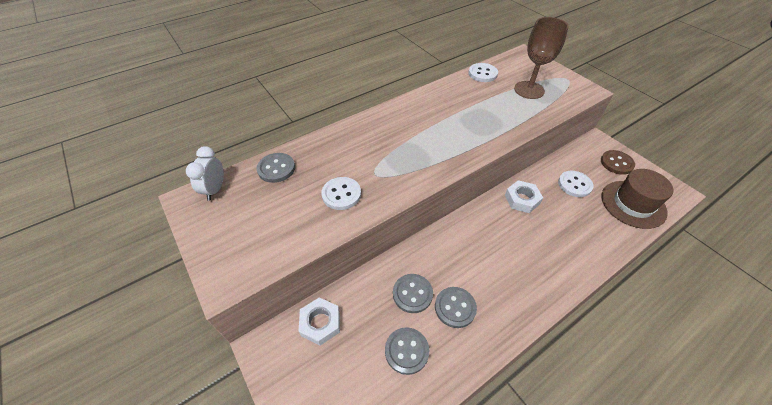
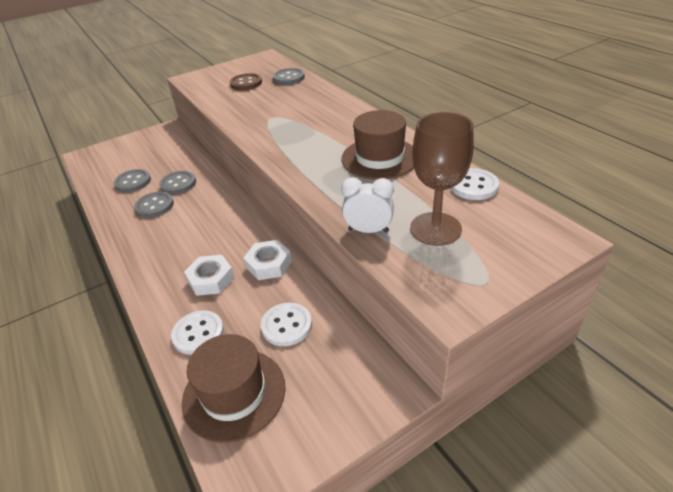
camera: 95 degrees right, 10 degrees down
(215, 189) = (271, 62): white clock -> white clock (368, 230)
(320, 323) = (174, 145): white nut -> white nut (211, 279)
(341, 194) = (251, 105): white button -> white button (198, 333)
(452, 108) = (379, 158): none -> brown hat
(616, 163) = (331, 401): brown button -> brown button (246, 83)

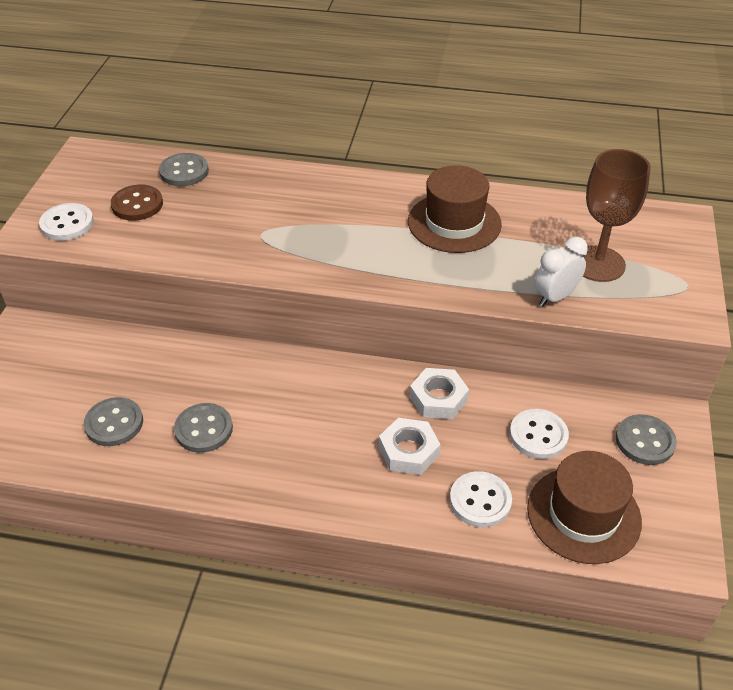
camera: 50 degrees left, 5 degrees up
(178, 184) = (185, 387): grey button -> grey button (645, 441)
(473, 186) = (568, 208): white button -> white button (67, 224)

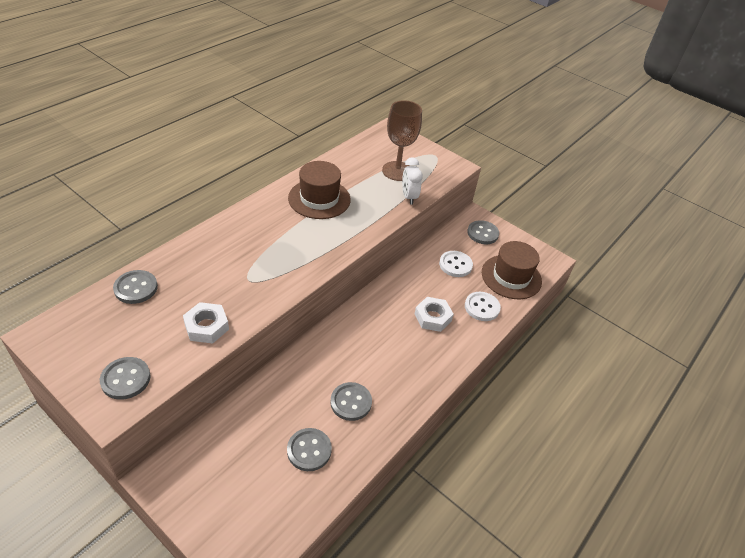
camera: 65 degrees left, 0 degrees up
(67, 224) = (125, 379): white button -> grey button
(137, 204) = (147, 329): brown button -> none
(438, 398) = (405, 287): white nut -> white nut (206, 326)

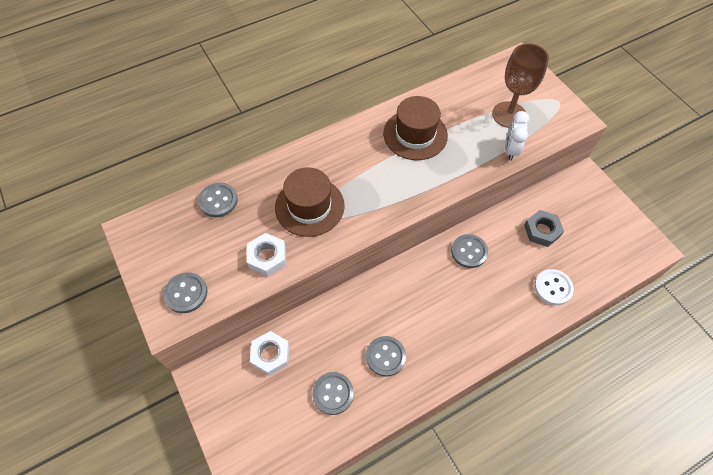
camera: 25 degrees right, 15 degrees up
(433, 317) = (496, 286): white nut -> white nut (270, 354)
(455, 265) = (542, 231): white button -> grey nut
(482, 233) = (586, 199): grey button -> grey button (469, 252)
(511, 277) = (599, 259): brown hat -> brown hat (309, 206)

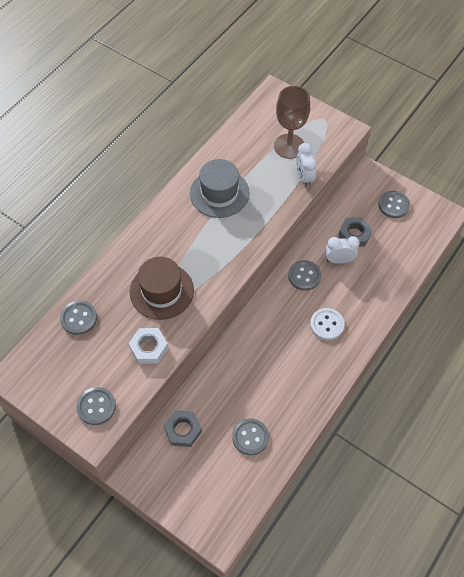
camera: 25 degrees left, 0 degrees up
(270, 354) = (183, 430): white nut -> grey nut
(385, 356) = (278, 389): grey button -> grey button (393, 205)
(415, 134) = (219, 193): brown hat -> grey hat
(513, 250) = (339, 260): none -> white clock
(553, 287) = (383, 278): white button -> white button (327, 324)

